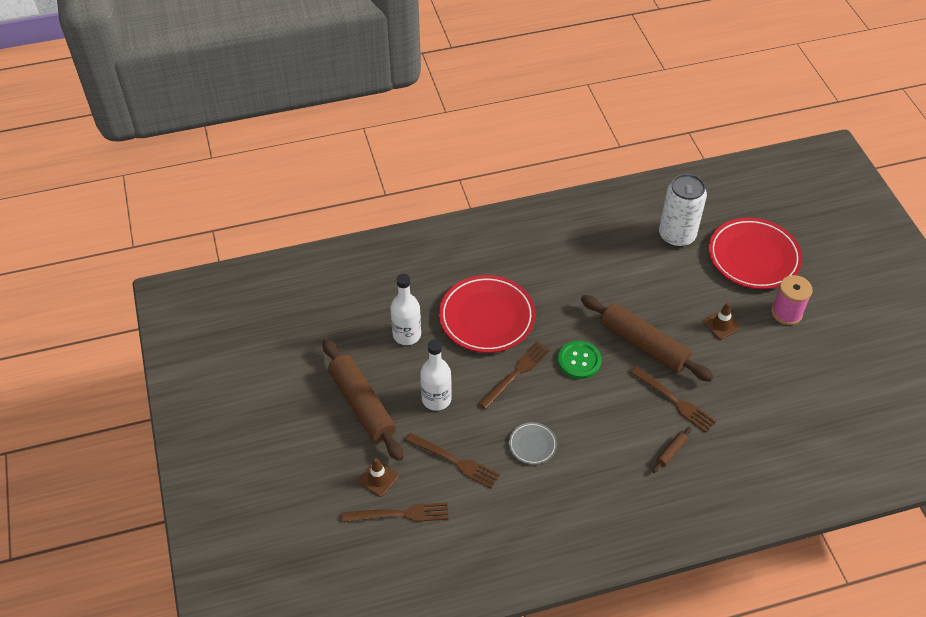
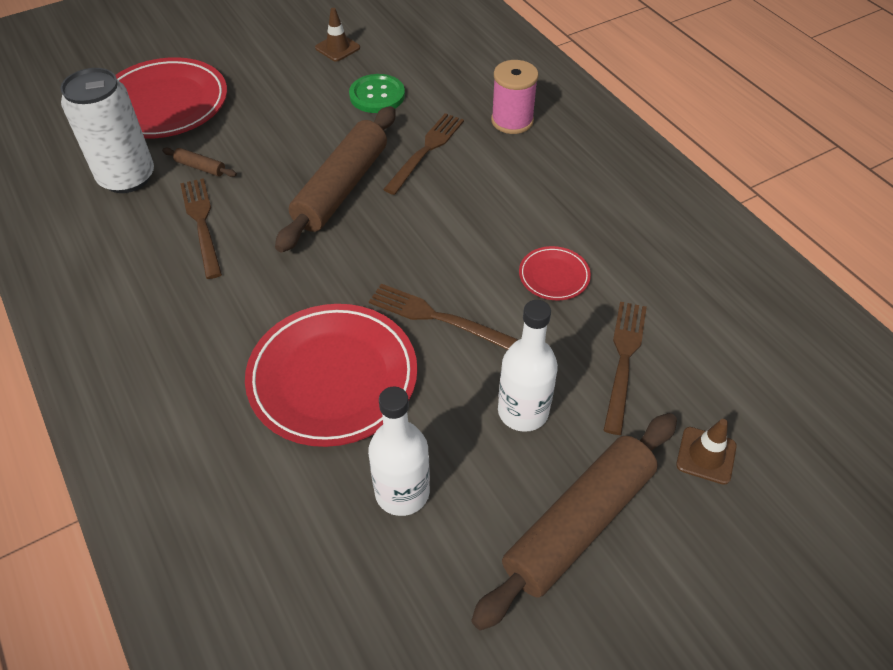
camera: 105 degrees left, 0 degrees up
(400, 514) = (747, 408): brown fork -> brown fork (202, 223)
(532, 445) = (554, 276): grey plate -> red plate
(579, 361) = (390, 249): green button -> green button (377, 95)
(671, 452) = (504, 146): brown rolling pin -> brown rolling pin (200, 167)
(721, 325) = (289, 122): brown traffic cone -> brown traffic cone (337, 48)
(786, 313) = (258, 72): pink spool -> pink spool (512, 121)

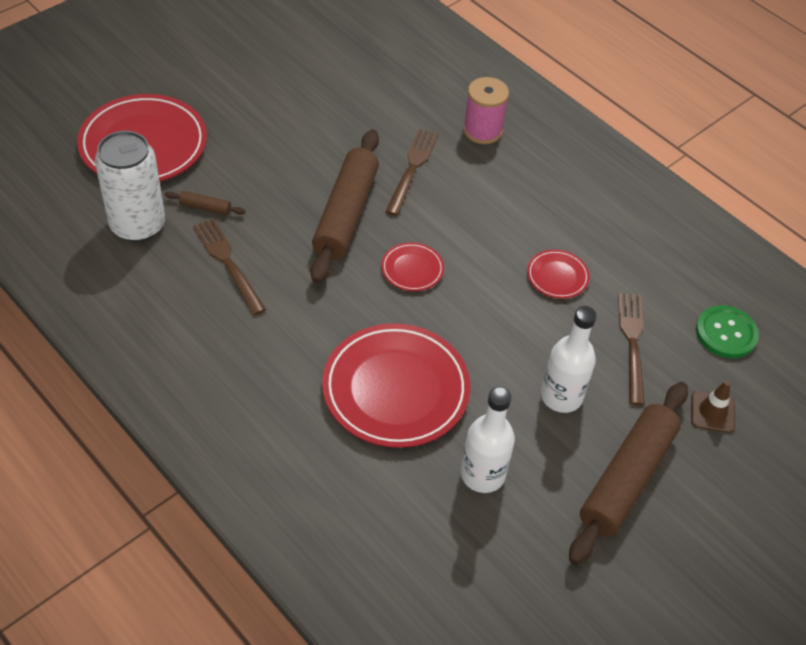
camera: 15 degrees left, 0 degrees up
(337, 48) = (294, 67): brown traffic cone -> none
(377, 95) = (349, 116): green button -> green button (726, 333)
(393, 250) = (412, 269): none -> red plate
(436, 317) = (467, 325): brown fork -> none

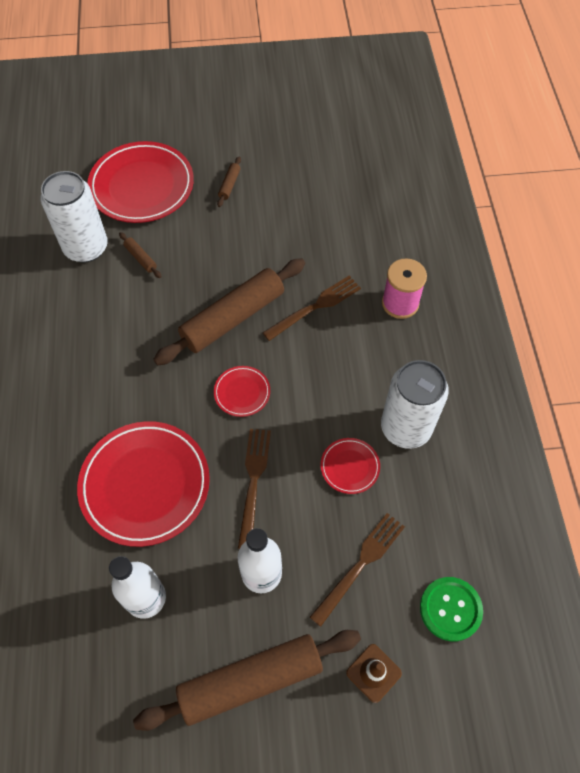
camera: 40 degrees right, 10 degrees up
(228, 263) = (119, 311): brown fork -> brown fork (253, 482)
(234, 104) = (229, 185): none -> brown rolling pin
(574, 223) = (405, 427): none -> white can

